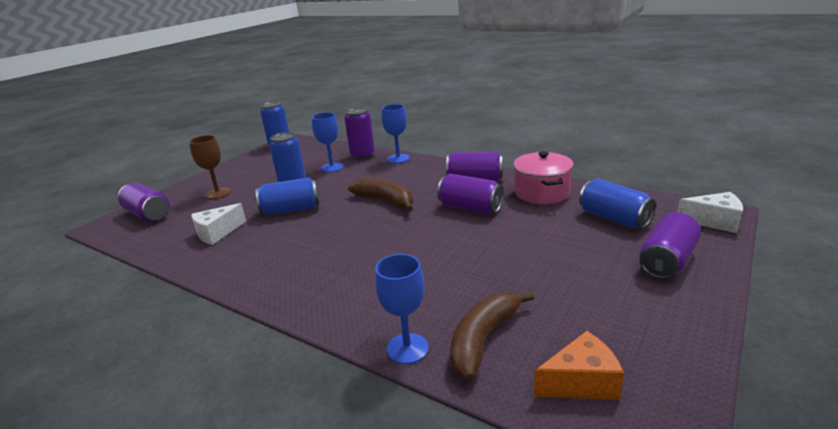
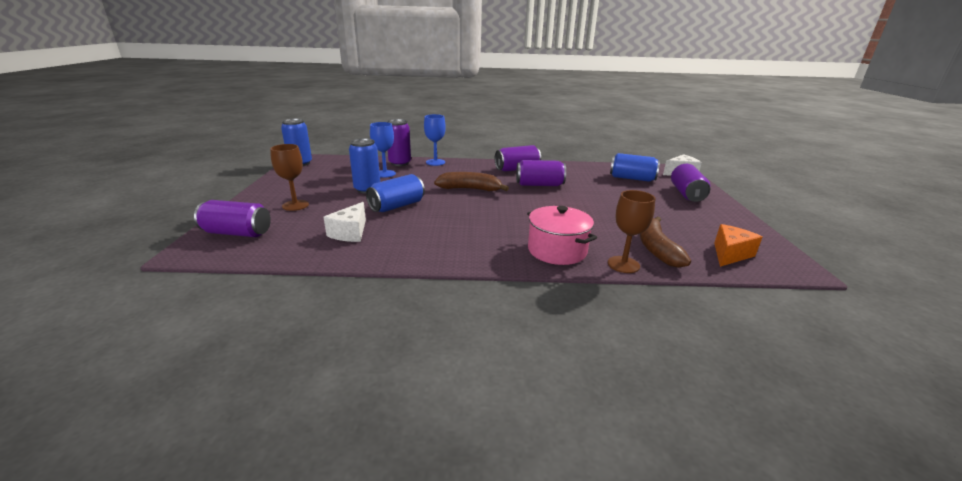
camera: 35 degrees left, 0 degrees up
(407, 348) = (623, 264): blue goblet -> brown goblet
(542, 193) = (572, 171): pink pot -> pink pot (557, 250)

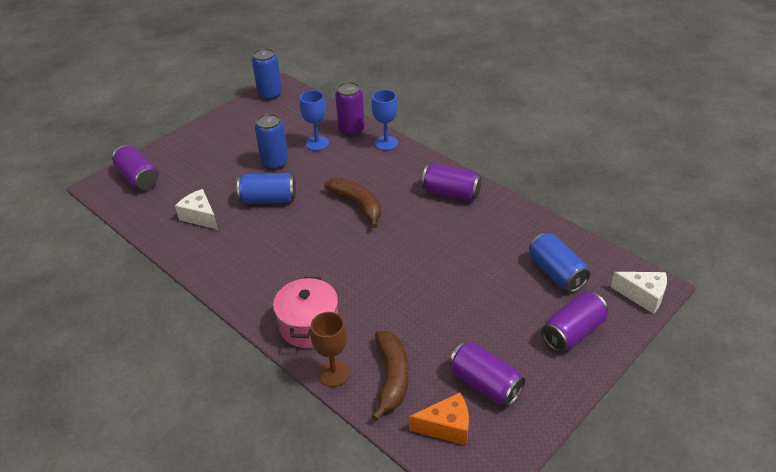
camera: 45 degrees right, 15 degrees up
(295, 205) = (203, 161): brown goblet -> none
(350, 233) = (200, 217): white cheese -> white cheese turned 75 degrees clockwise
(539, 185) = (432, 231): purple can -> purple can (485, 384)
(656, 249) = (391, 377): brown banana -> brown banana turned 135 degrees clockwise

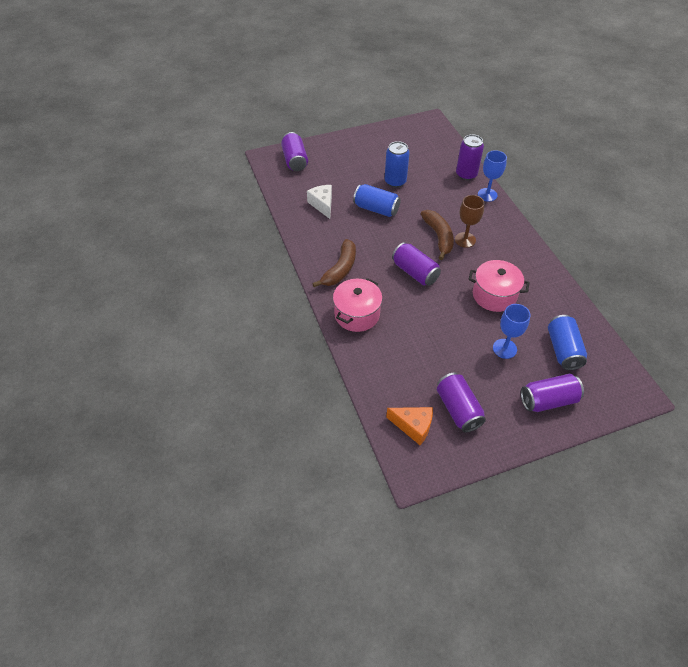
camera: 25 degrees right, 10 degrees up
(270, 94) = (419, 124): blue can -> none
(317, 143) = (434, 177): blue goblet -> blue goblet (504, 348)
(333, 373) = (356, 355): brown goblet -> brown goblet (465, 240)
(391, 377) = (394, 375): brown banana -> brown banana (340, 269)
(451, 193) = (516, 254): purple can -> purple can (415, 272)
(453, 244) = (494, 295): none -> pink pot
(643, 296) = (624, 397): white cheese -> none

